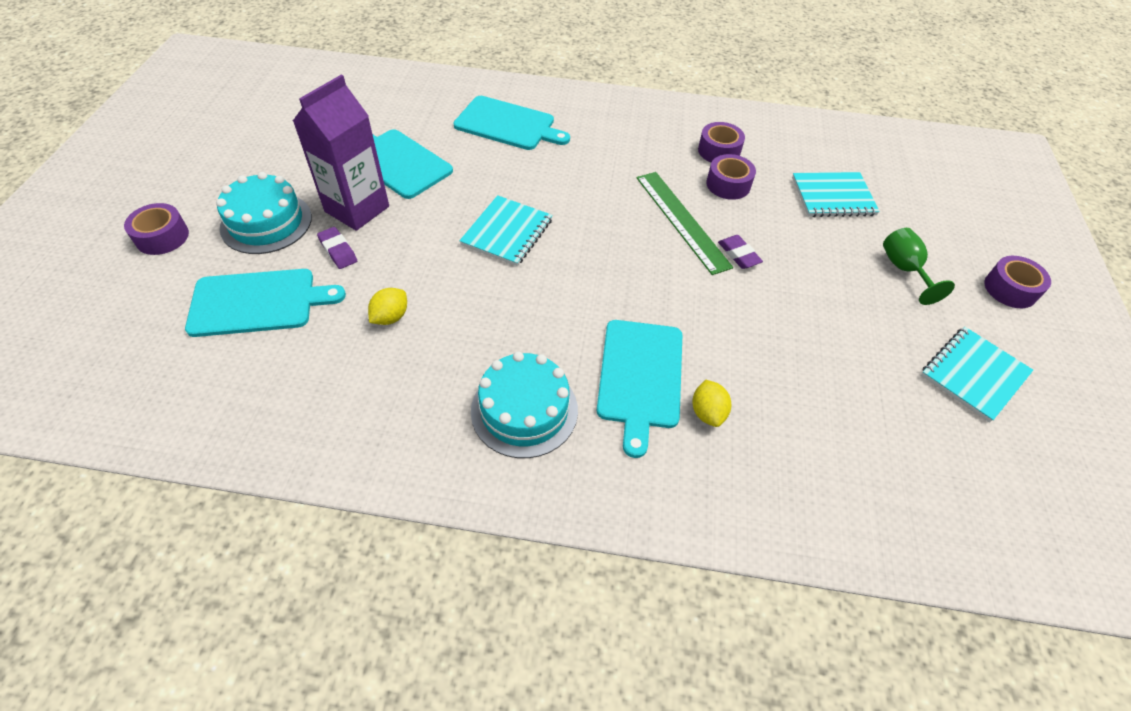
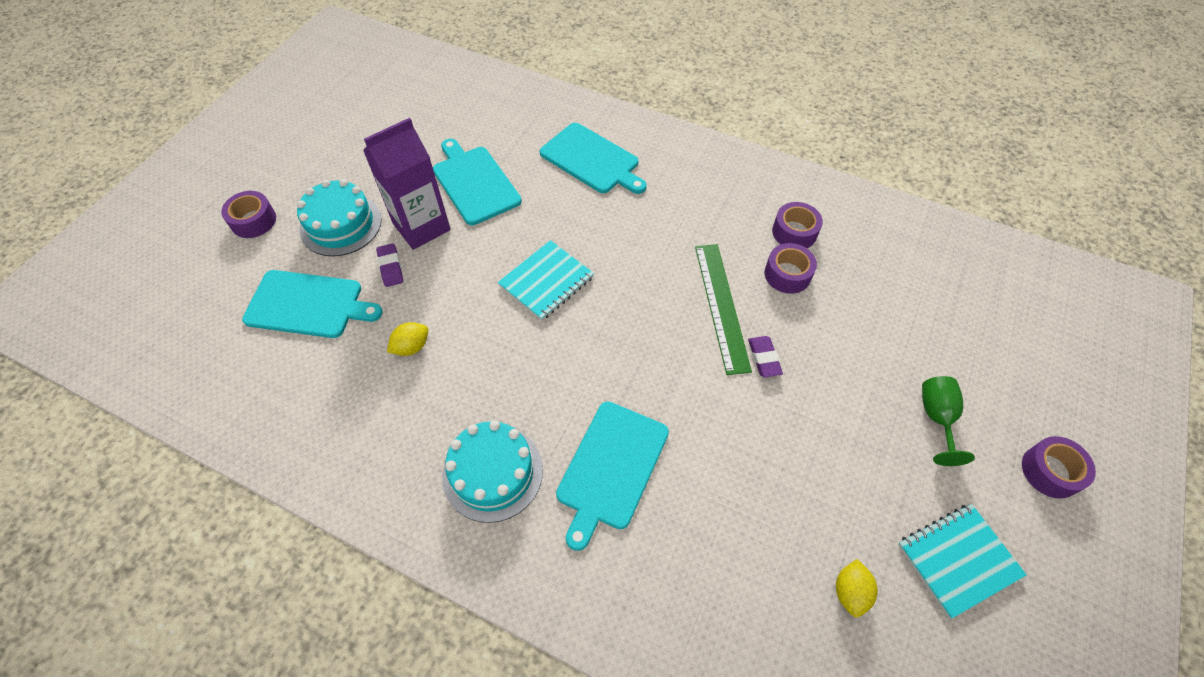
camera: 20 degrees right, 5 degrees up
(707, 412) = (660, 523): yellow lemon -> yellow lemon (850, 592)
(833, 197) = (896, 313): turquoise notebook -> none

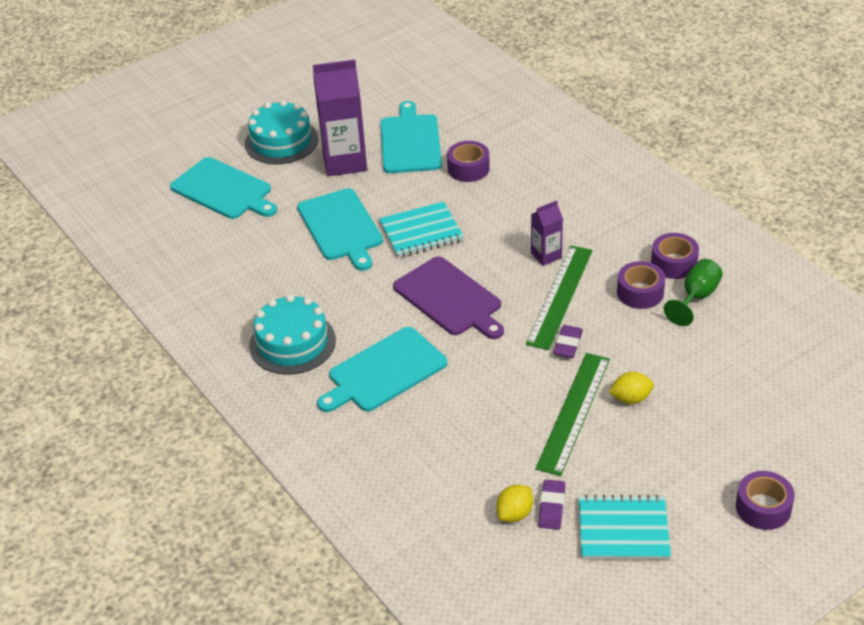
camera: 30 degrees right, 15 degrees down
(253, 221) = (216, 119): purple tape -> purple tape (468, 168)
(390, 267) = (302, 183): purple eraser -> purple eraser (551, 507)
(411, 347) = (284, 243): yellow lemon -> yellow lemon (631, 398)
(592, 160) = (526, 153): turquoise cutting board -> turquoise cutting board (341, 227)
(621, 349) = (450, 298): none -> purple cutting board
(680, 265) = (546, 255): none -> purple carton
(821, 436) = (574, 412): none -> green ruler
(937, 418) = (690, 436): green goblet -> green goblet (696, 297)

